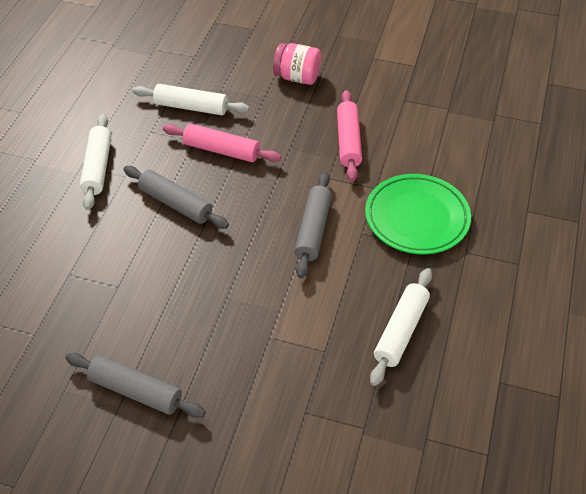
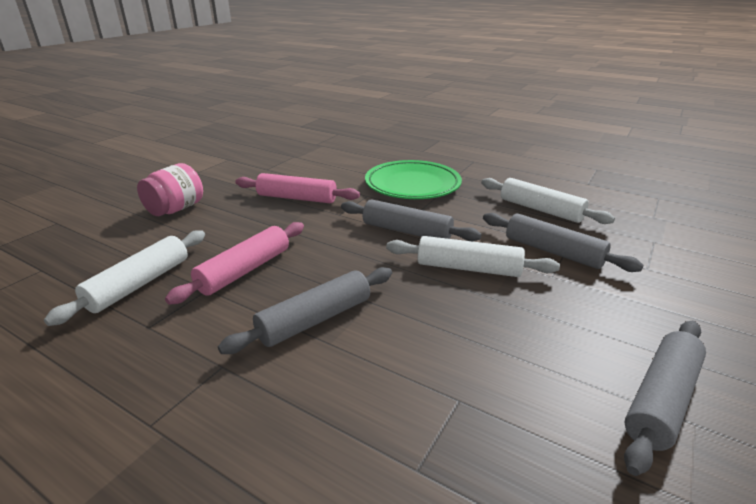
camera: 75 degrees left, 20 degrees down
(98, 167) = (174, 399): white rolling pin -> white rolling pin (468, 268)
(312, 339) = (553, 251): none -> grey rolling pin

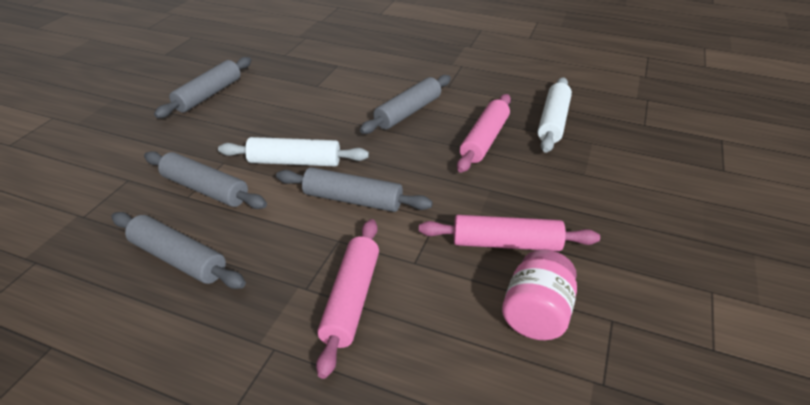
camera: 170 degrees right, 10 degrees up
(176, 209) = (631, 204): pink jar -> pink jar (536, 314)
(412, 185) = (352, 299): green plate -> pink rolling pin
(540, 210) = (178, 259): white rolling pin -> grey rolling pin

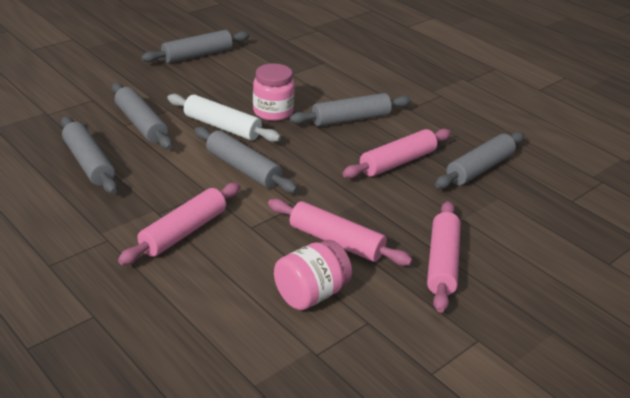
camera: 25 degrees right, 5 degrees down
(331, 129) = (273, 112): none -> pink jar
(552, 121) = (479, 168): white rolling pin -> grey rolling pin
(611, 225) = (442, 263): none -> pink rolling pin

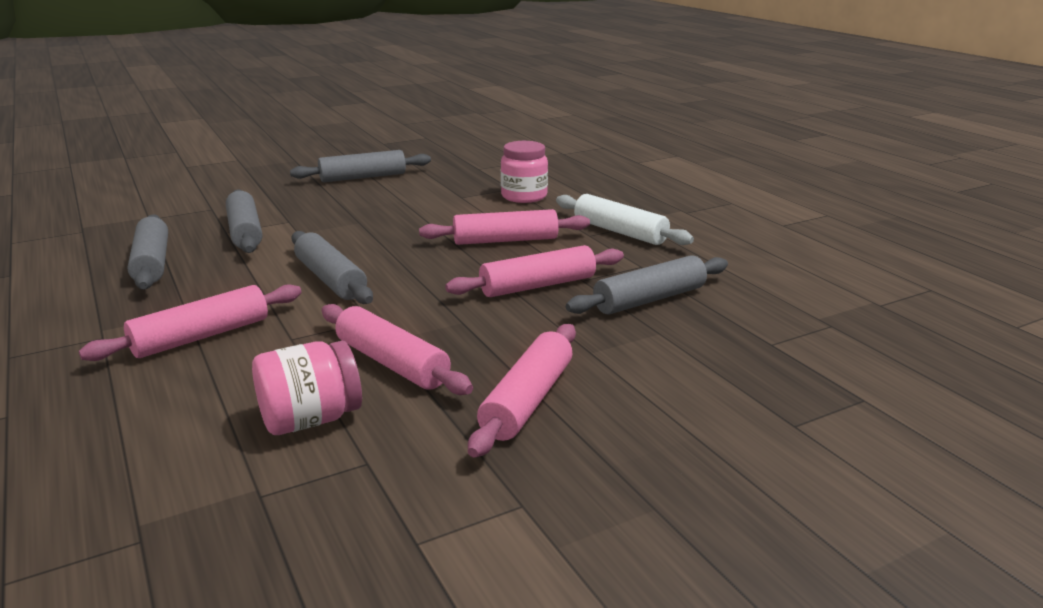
camera: 15 degrees right, 10 degrees down
(222, 127) = (338, 239): white rolling pin -> white rolling pin (619, 232)
(273, 112) = (411, 229): pink jar -> pink jar (524, 196)
(350, 119) = (505, 240): grey rolling pin -> pink rolling pin

